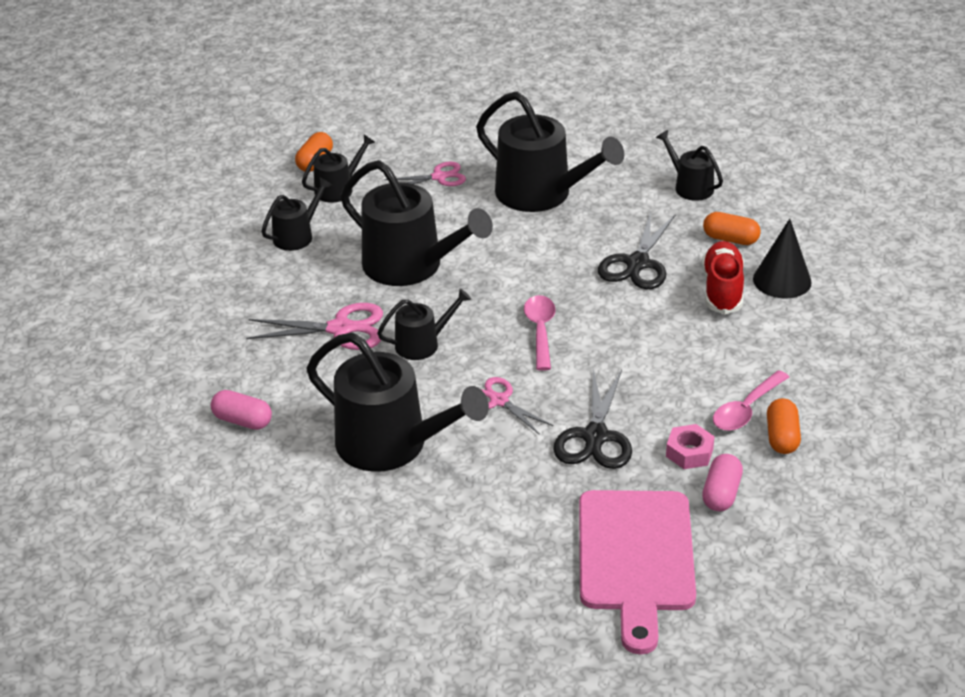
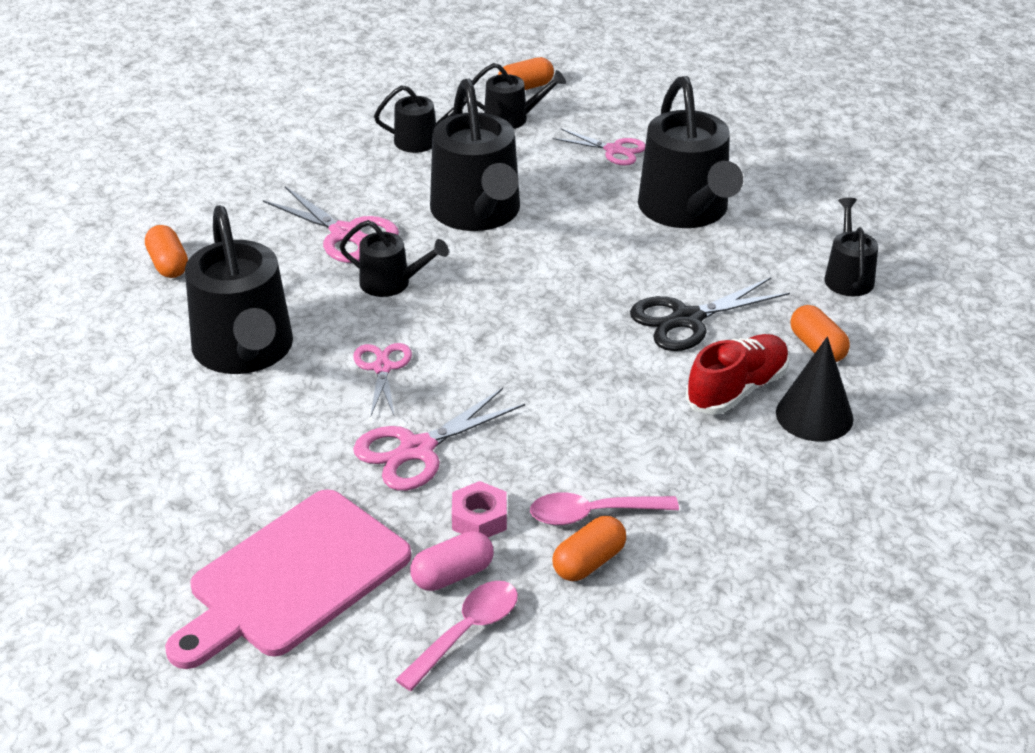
camera: 40 degrees right, 0 degrees up
(242, 421) = (168, 264): pink capsule -> orange capsule
(540, 331) = (507, 329): pink spoon -> pink spoon (466, 632)
(595, 437) = (417, 450): black scissors -> pink scissors

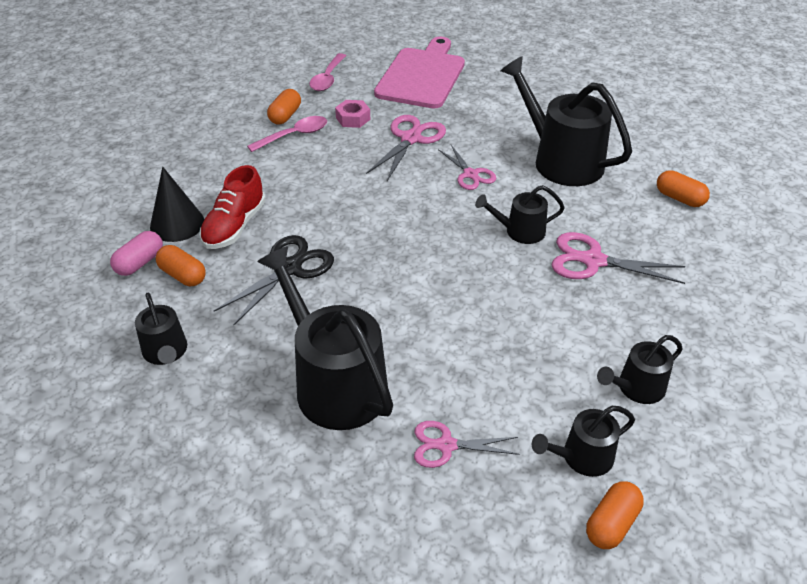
camera: 155 degrees right, 5 degrees up
(452, 575) = (349, 95): pink capsule -> pink capsule (140, 263)
(478, 213) = (513, 316): black watering can -> none

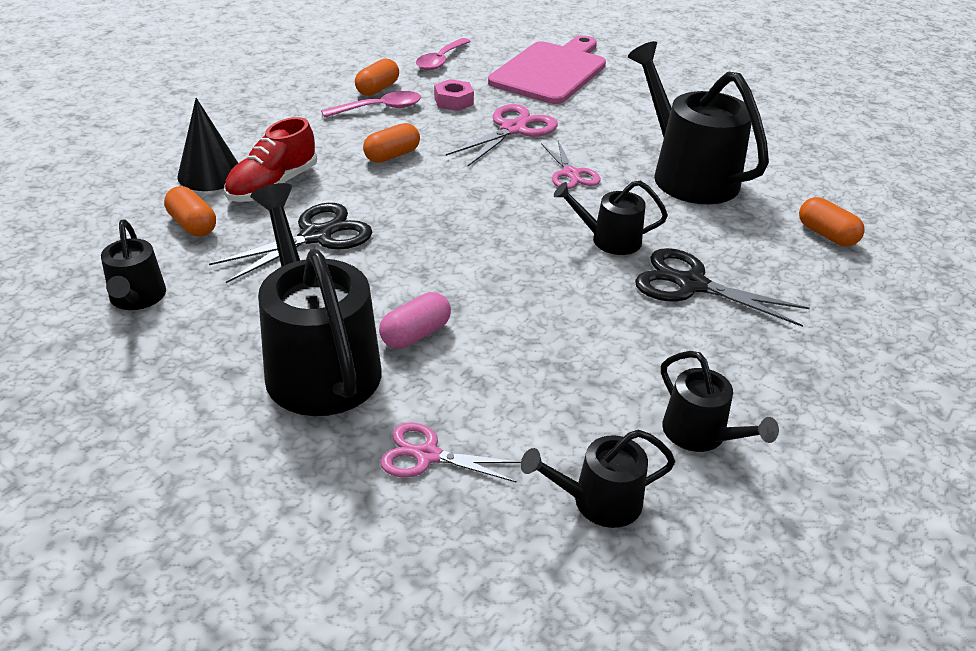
camera: 10 degrees right, 5 degrees down
(140, 263) = (151, 205): pink capsule -> pink capsule (415, 334)
(593, 261) = (691, 284): pink scissors -> black scissors
(611, 523) = (610, 588): orange capsule -> orange capsule (392, 155)
(637, 388) = (700, 434): black watering can -> black watering can turned 105 degrees counterclockwise

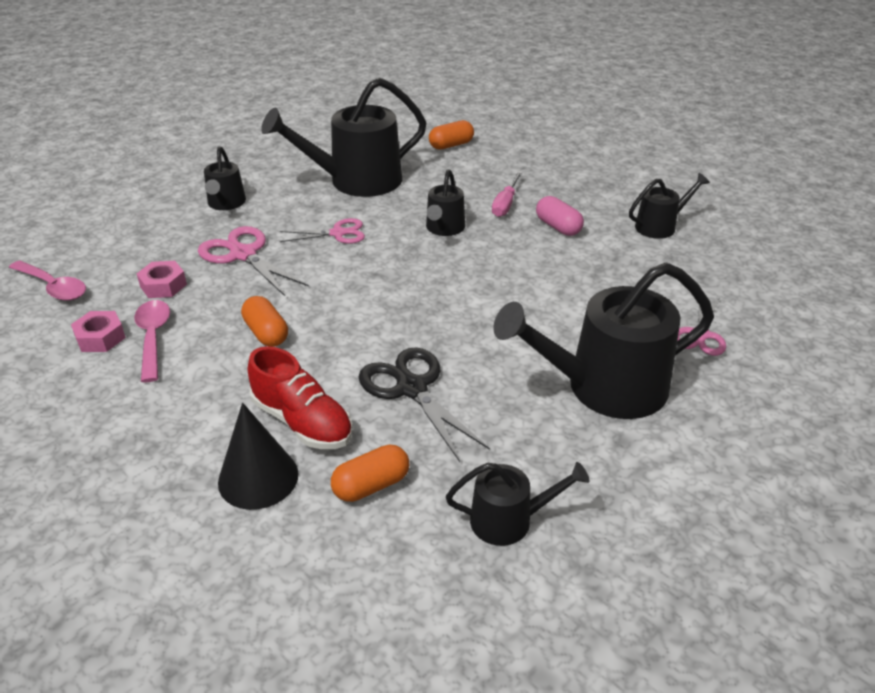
camera: 80 degrees left, 0 degrees up
(377, 89) = (100, 338): orange capsule -> pink nut
(415, 334) = (565, 333): pink capsule -> pink capsule (558, 227)
(551, 71) = (129, 220): pink cutting board -> none
(599, 501) = (725, 270): black watering can -> black watering can (226, 203)
(691, 284) = (505, 204): black scissors -> pink screwdriver

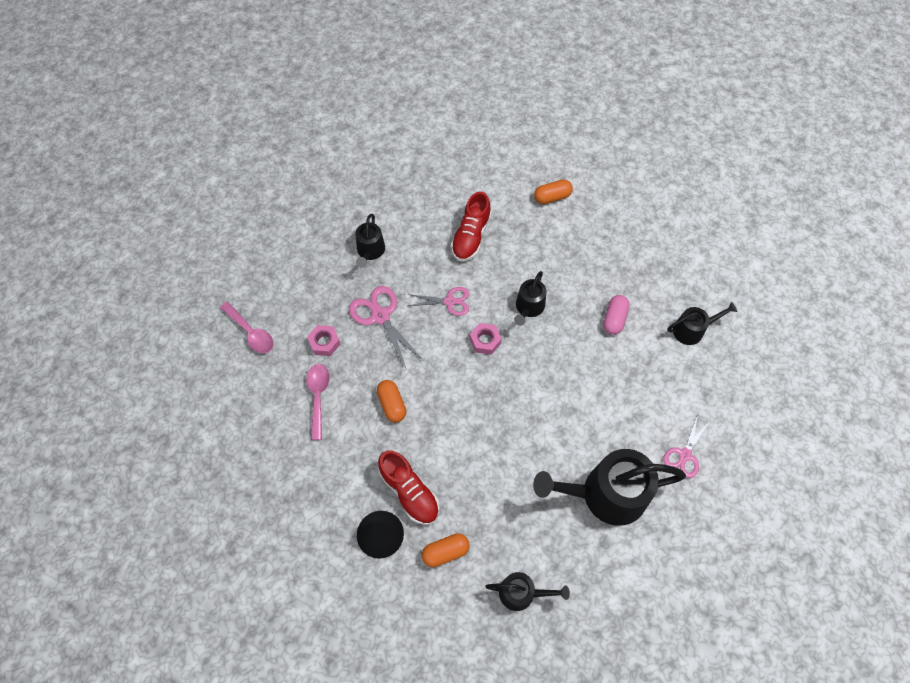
camera: 10 degrees right, 25 degrees up
(100, 338) = (284, 391): pink nut -> pink nut (485, 341)
(357, 181) = (471, 236): black watering can -> red shoe
(411, 388) = (480, 473): black scissors -> none
(505, 204) = (580, 284): pink screwdriver -> none
(558, 227) = (614, 319): pink capsule -> pink capsule turned 45 degrees clockwise

